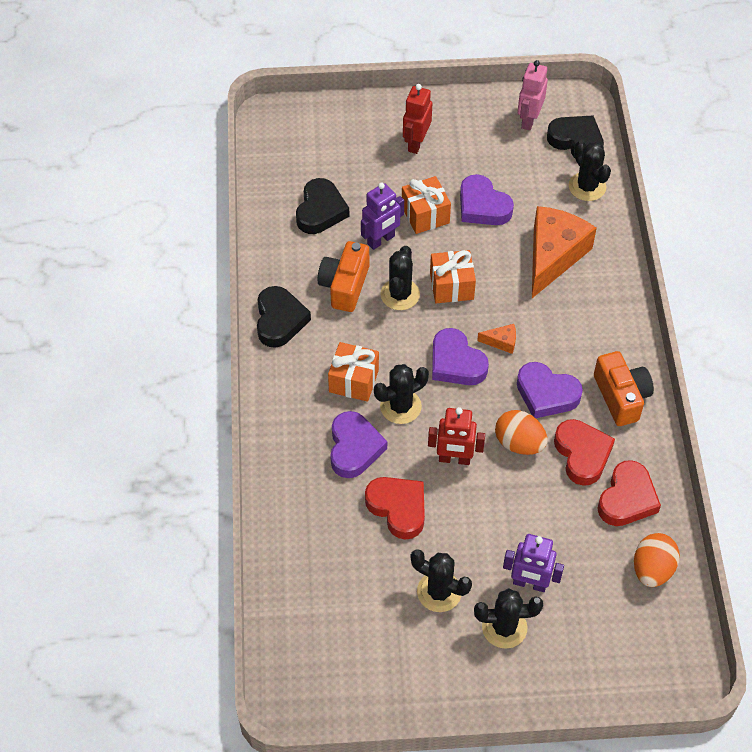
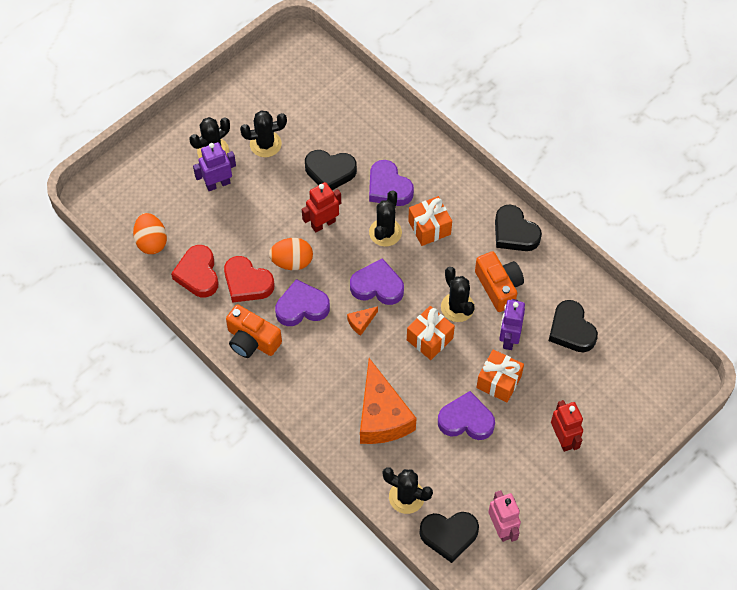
camera: 140 degrees right, 5 degrees up
(398, 508) = (330, 172): red heart -> black heart

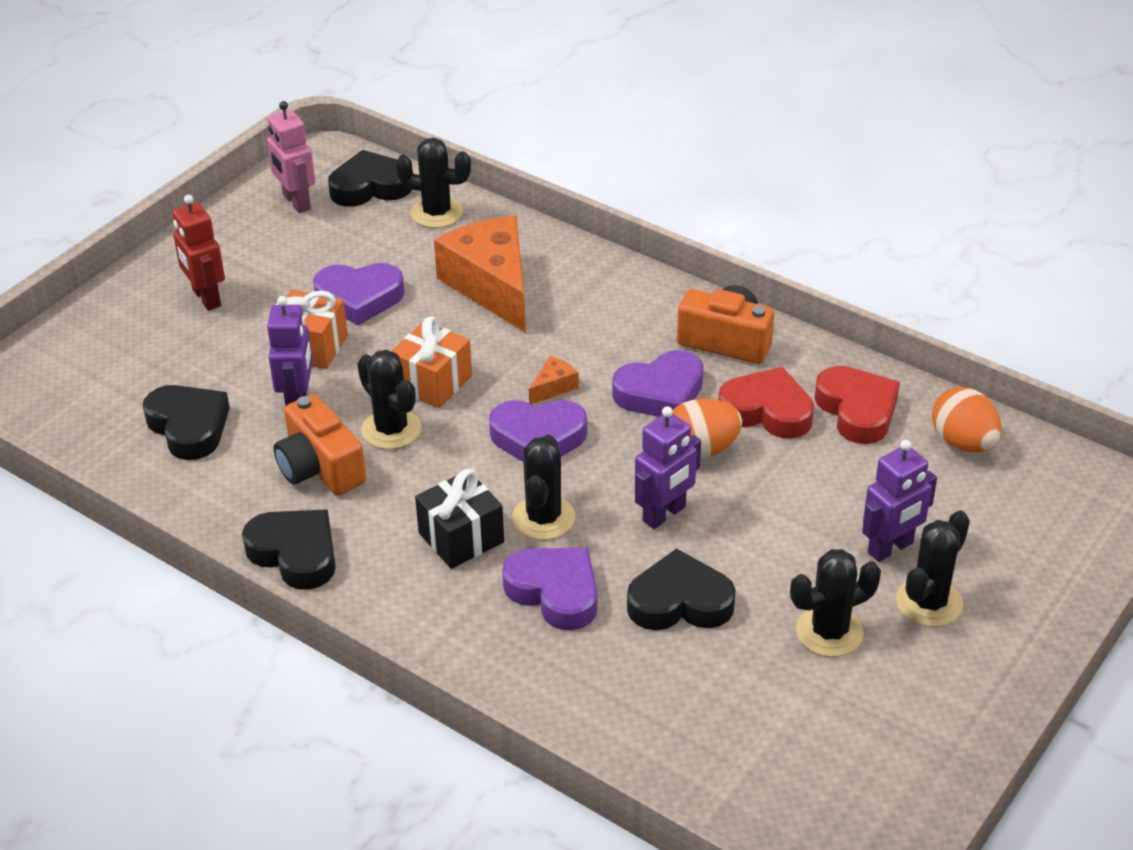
camera: 170 degrees right, 20 degrees down
(323, 224) = (664, 514): red robot -> purple robot
(429, 228) = (461, 537): orange gift -> black gift

